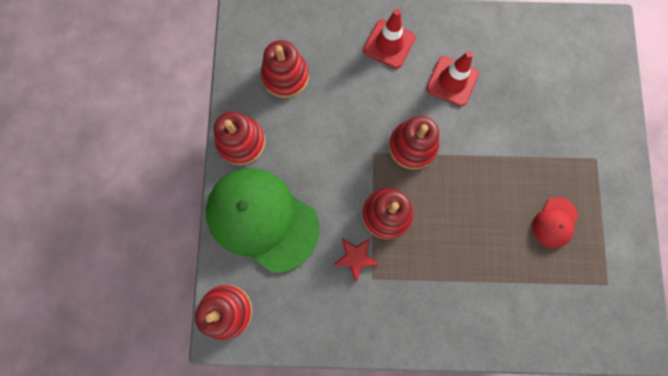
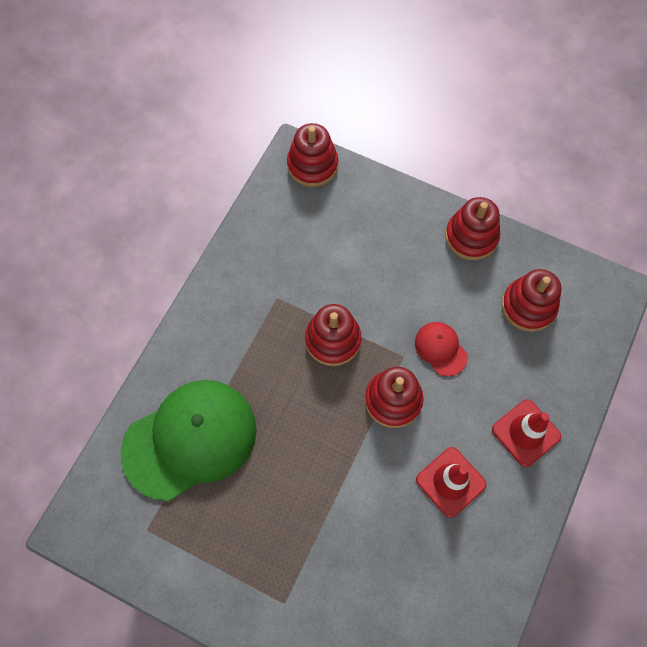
camera: 115 degrees right, 10 degrees down
(262, 219) = (383, 225): green cap -> green cap (190, 439)
(355, 257) = (305, 292): red star -> none
(554, 222) = (238, 509): red cap -> red cap (440, 349)

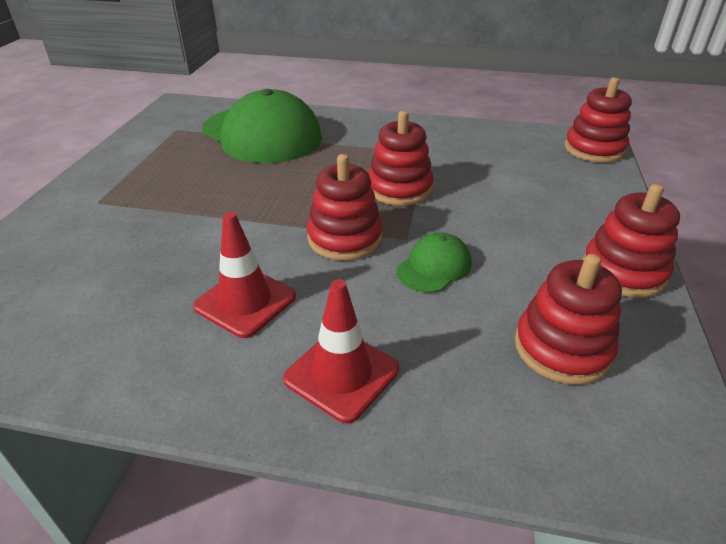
camera: 75 degrees right, 30 degrees down
(440, 349) = (434, 267): red cap -> green cap

